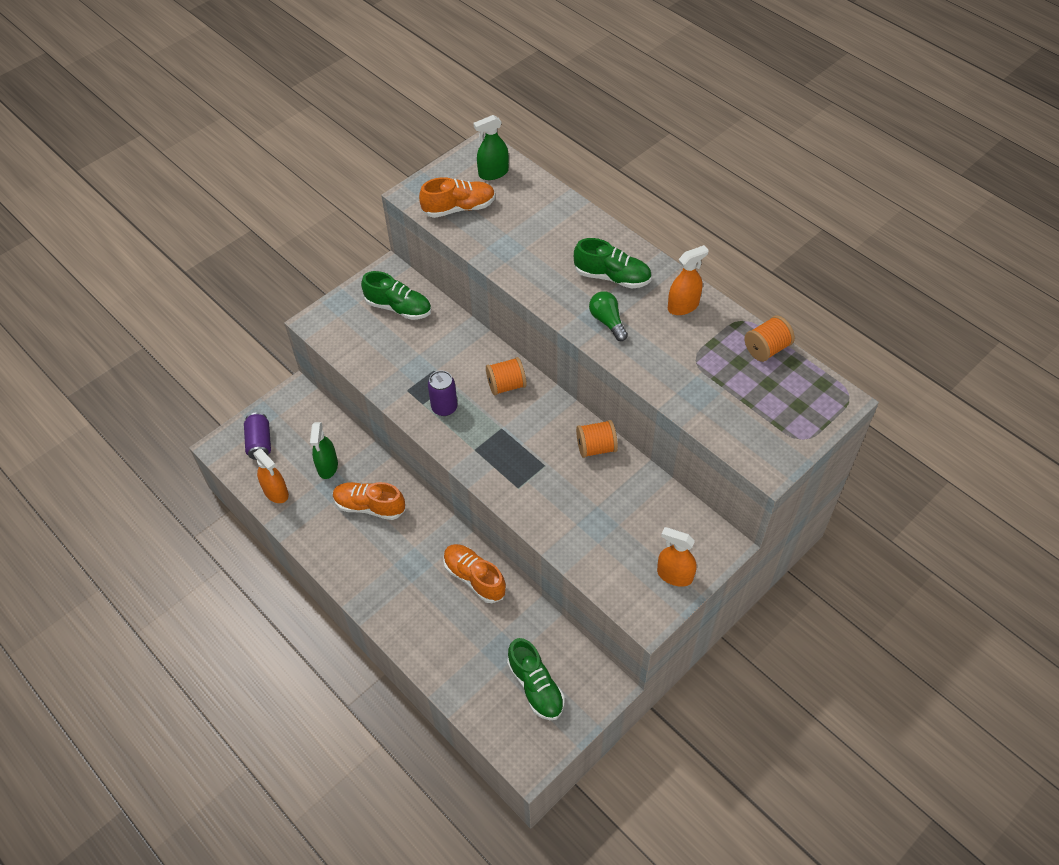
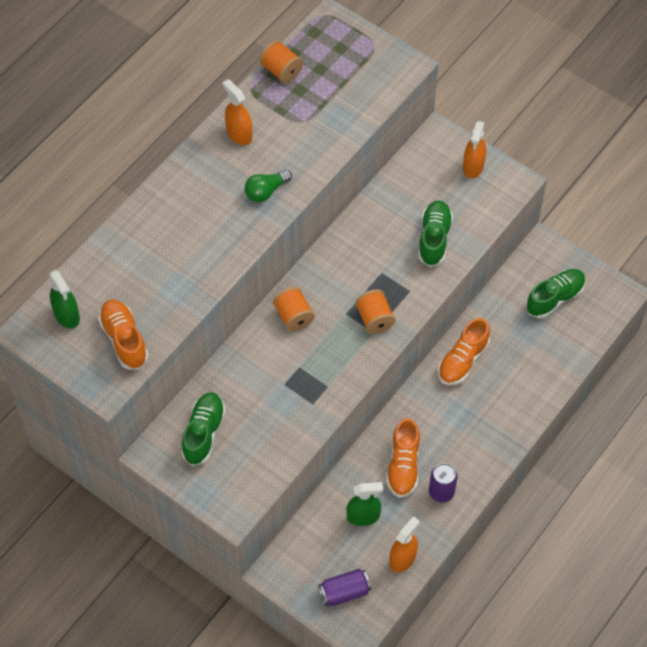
camera: 100 degrees left, 5 degrees up
(444, 407) = (329, 366): purple can -> purple can (441, 492)
(596, 447) = (355, 234): orange spool -> orange spool (374, 319)
(612, 277) = (209, 192): green shoe -> green shoe (434, 239)

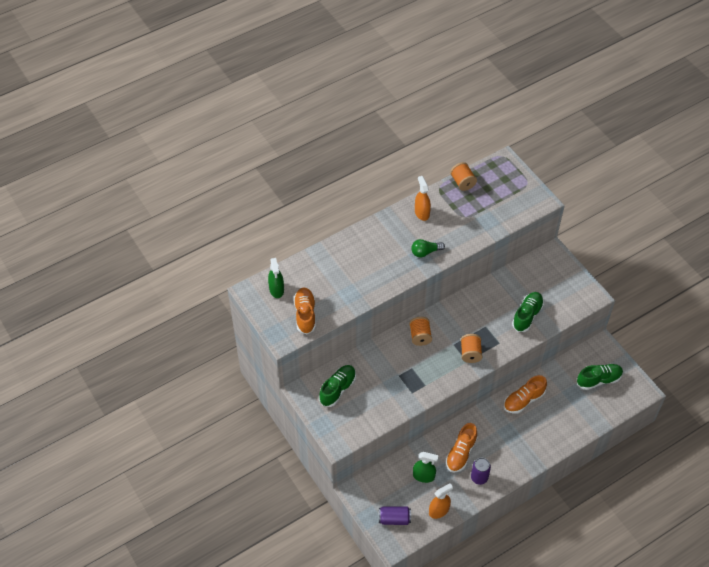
camera: 20 degrees right, 5 degrees down
(473, 166) = (569, 278): orange spray bottle -> none

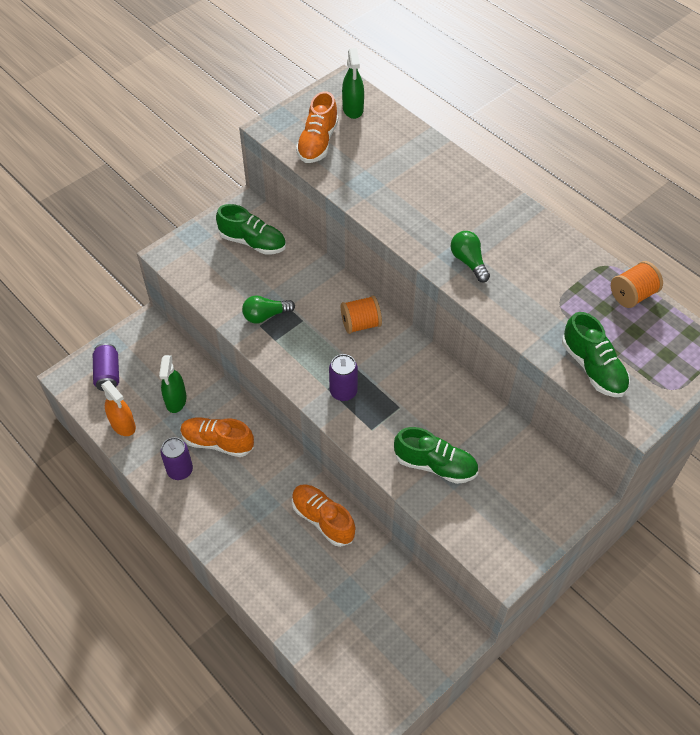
camera: 80 degrees right, 0 degrees up
(276, 289) = (353, 109): green spray bottle -> green spray bottle turned 75 degrees counterclockwise
(305, 314) = (318, 143): orange shoe -> orange shoe turned 120 degrees clockwise
(404, 388) = (265, 315): none -> green light bulb
(422, 213) = (546, 249): orange spray bottle -> none
(470, 353) = (343, 391): orange spool -> purple can
(598, 380) = (384, 635): green shoe -> green shoe (593, 368)

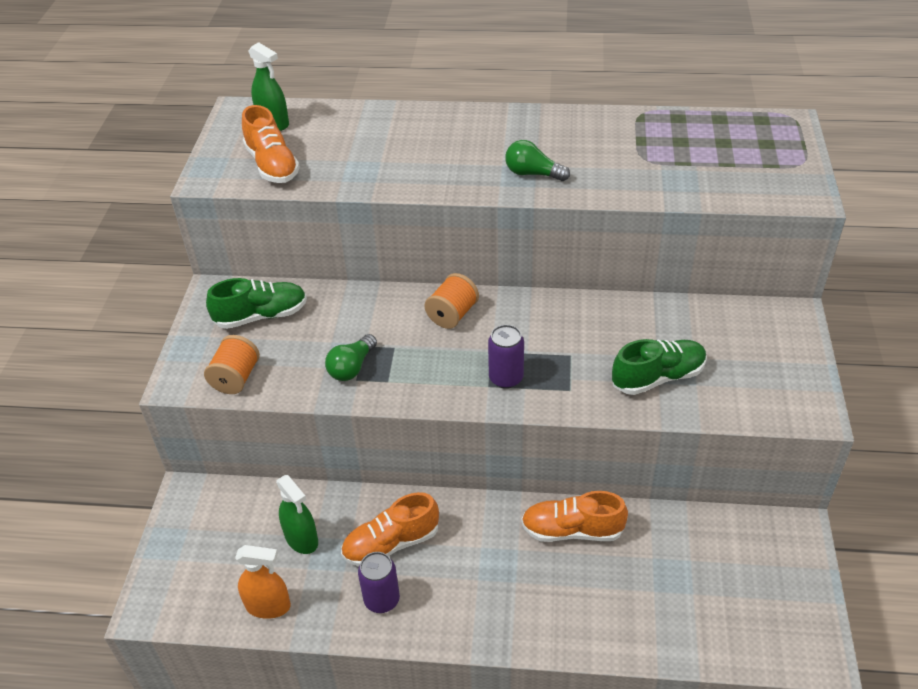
camera: 40 degrees left, 10 degrees down
(108, 374) = (194, 570): purple can -> none
(593, 368) = (730, 185): green shoe -> none
(632, 295) = (688, 121): orange spool -> orange spool (236, 378)

